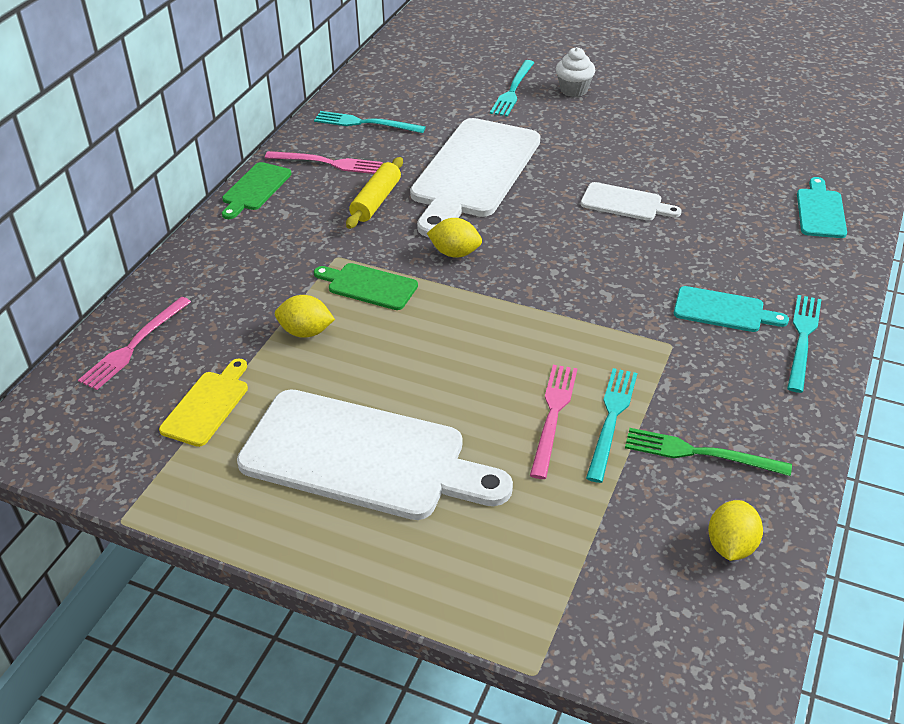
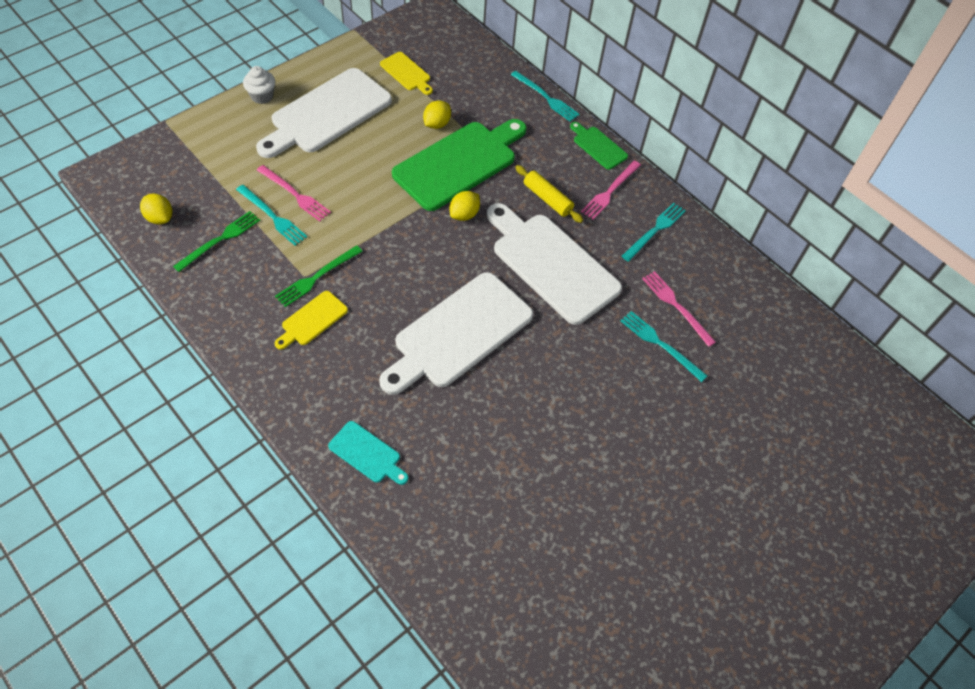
camera: 110 degrees right, 15 degrees up
(134, 345) = (473, 60): pink fork -> pink fork (676, 306)
(368, 286) = (459, 163): green cutting board -> green cutting board, size x2.14
(574, 90) = (639, 388): white cupcake -> white cupcake (262, 96)
(625, 203) = (458, 333): white cutting board -> white cutting board, size x2.14
(663, 333) = (317, 277): none -> green fork
(723, 311) = (312, 320): turquoise cutting board -> yellow cutting board
(802, 339) = (257, 345): turquoise fork -> turquoise fork (546, 97)

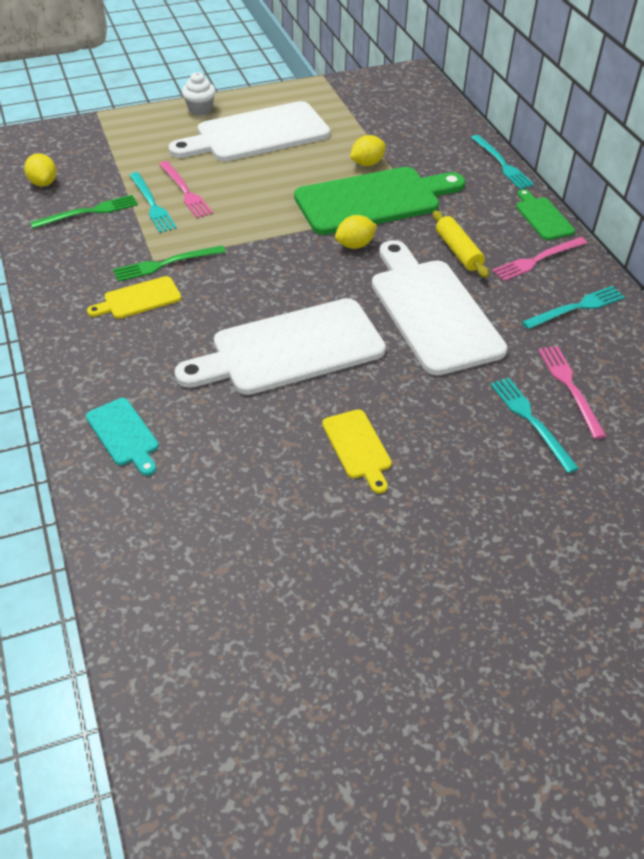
camera: 25 degrees right, 10 degrees down
(406, 73) = (358, 117): yellow cutting board -> yellow cutting board (358, 447)

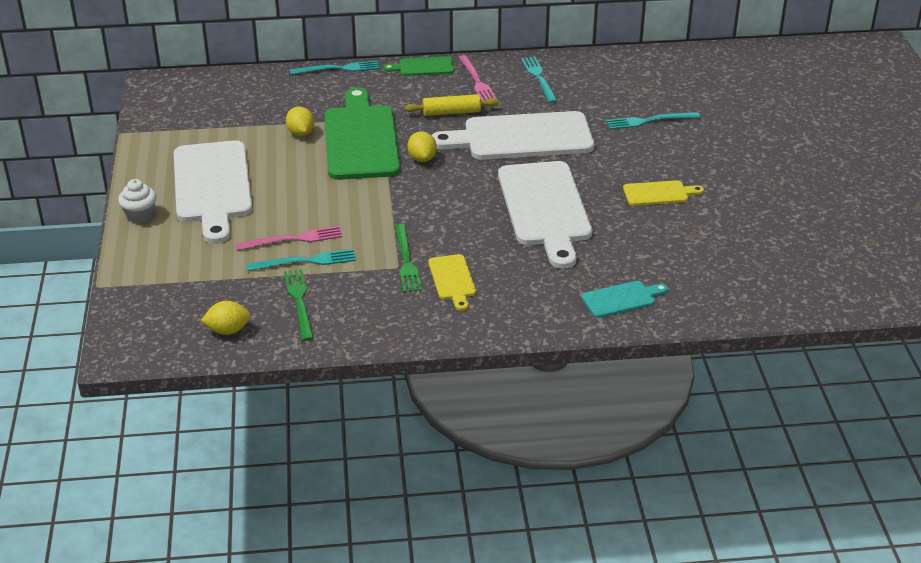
camera: 75 degrees left, 10 degrees down
(570, 387) = (621, 99): pink fork -> none

